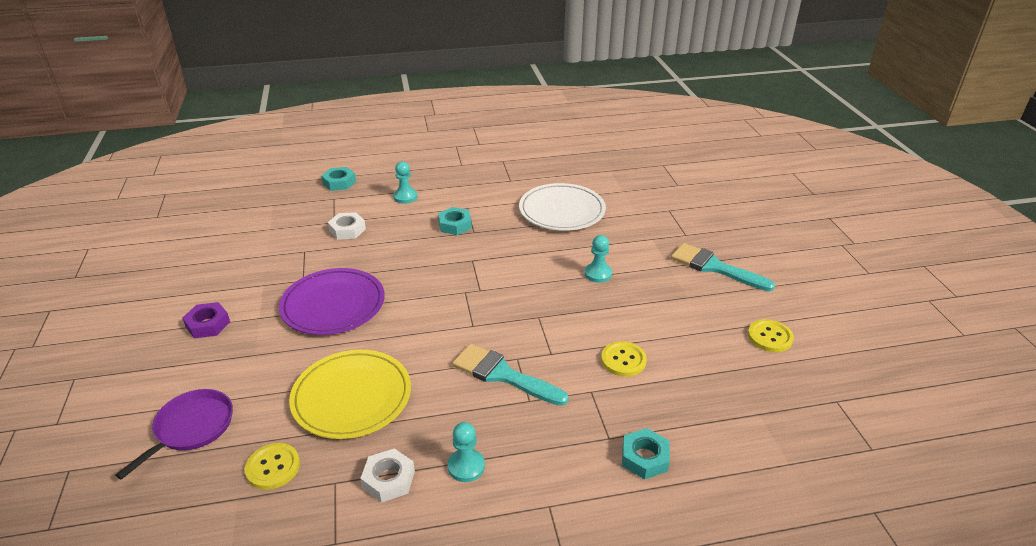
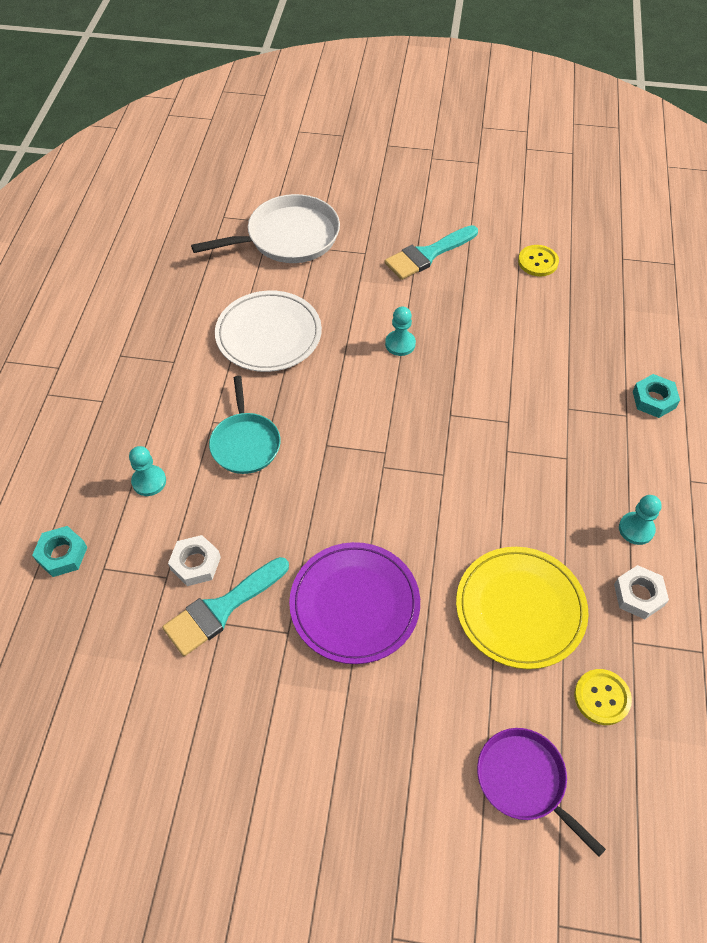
camera: 70 degrees left, 20 degrees up
(208, 324) = (338, 757): purple nut -> none
(455, 225) = (245, 443): turquoise nut -> turquoise pan
(502, 375) = (526, 469): turquoise brush -> turquoise brush (221, 609)
(623, 360) = (535, 371): yellow button -> none
(668, 196) = (288, 237): none -> white pan

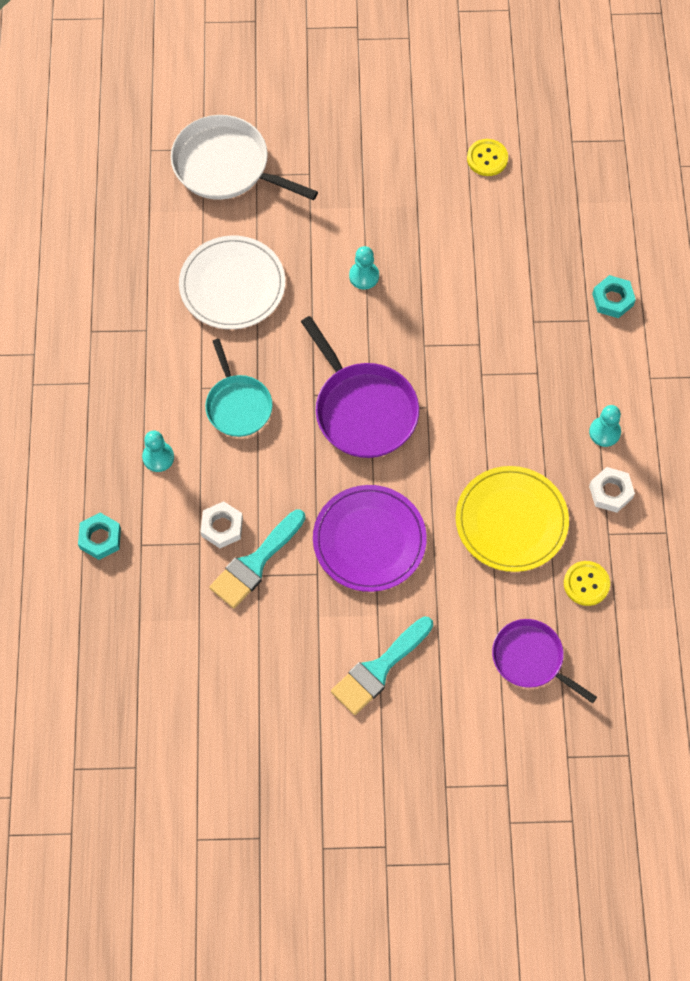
camera: 10 degrees left, 10 degrees up
(288, 237) = (225, 166): white pan -> white pan turned 120 degrees counterclockwise
(375, 467) = (363, 410): none -> purple pan
(427, 255) = (373, 166): turquoise brush -> turquoise brush (379, 669)

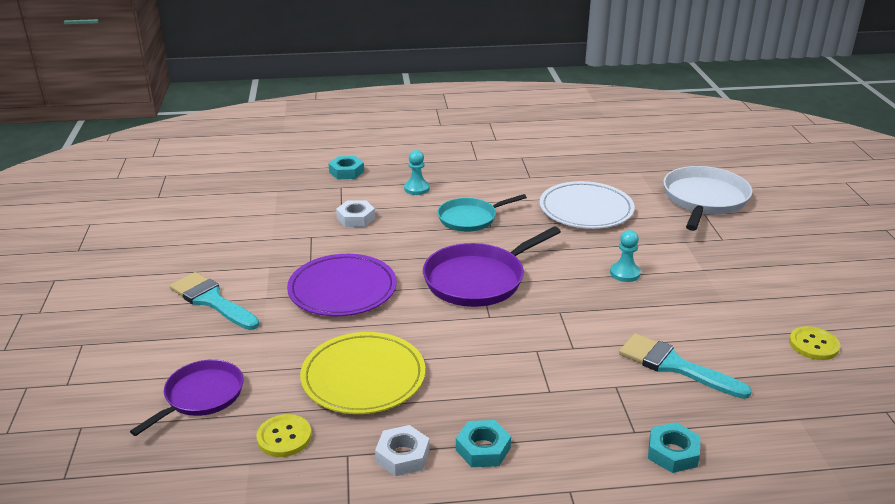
camera: 85 degrees right, 35 degrees down
(255, 563) = (322, 234): turquoise brush -> turquoise brush (674, 366)
(604, 432) = (483, 449): turquoise pawn -> turquoise nut

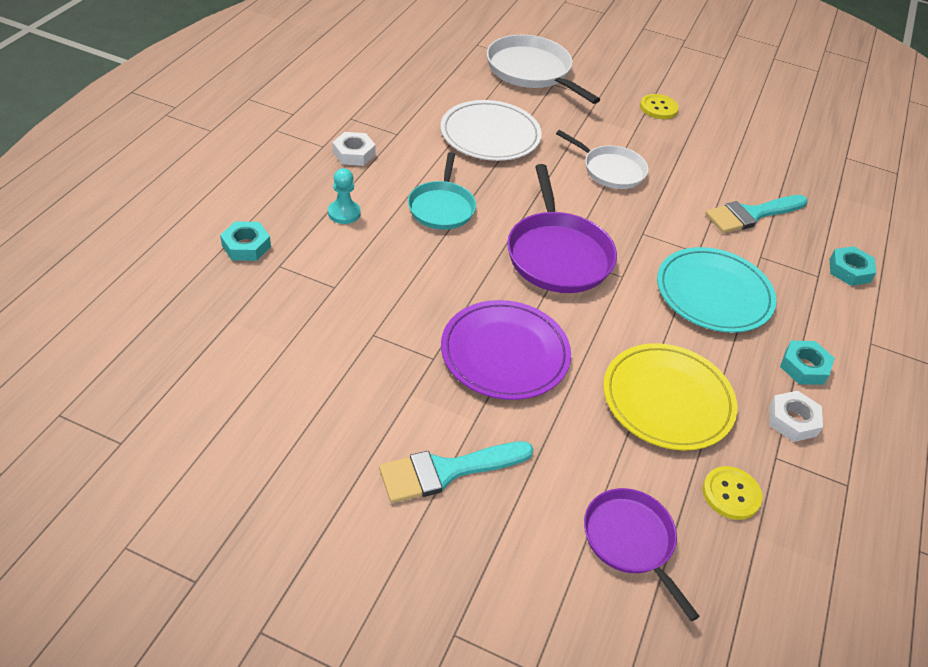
camera: 65 degrees left, 15 degrees up
(356, 218) = (365, 284): white nut -> white nut (354, 153)
(525, 370) = (713, 293): none -> turquoise plate
(625, 273) = (611, 170): turquoise pawn -> white pan
(813, 345) = (762, 141): yellow button -> yellow button (658, 108)

